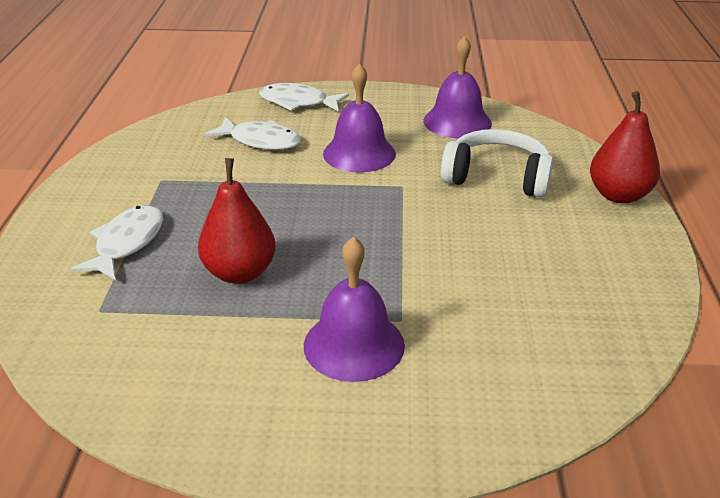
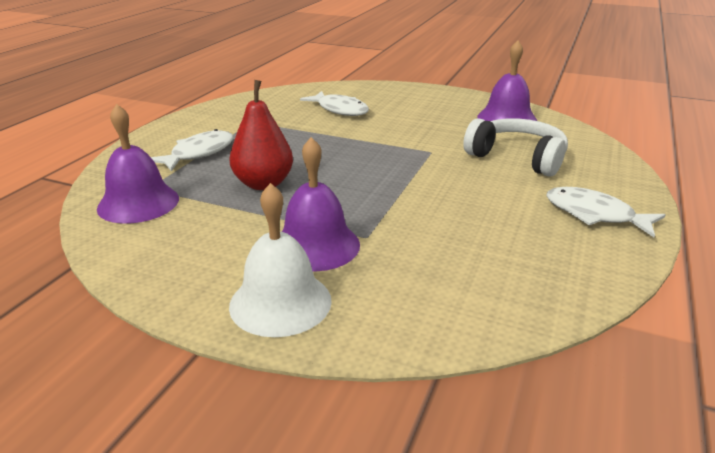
camera: 20 degrees right, 5 degrees down
(298, 102) = (385, 91): white fish -> white fish (594, 215)
(359, 153) = (410, 127): purple bell -> purple bell (138, 203)
(362, 428) = (280, 302): none -> white bell
(618, 195) = (626, 186): red pear -> none

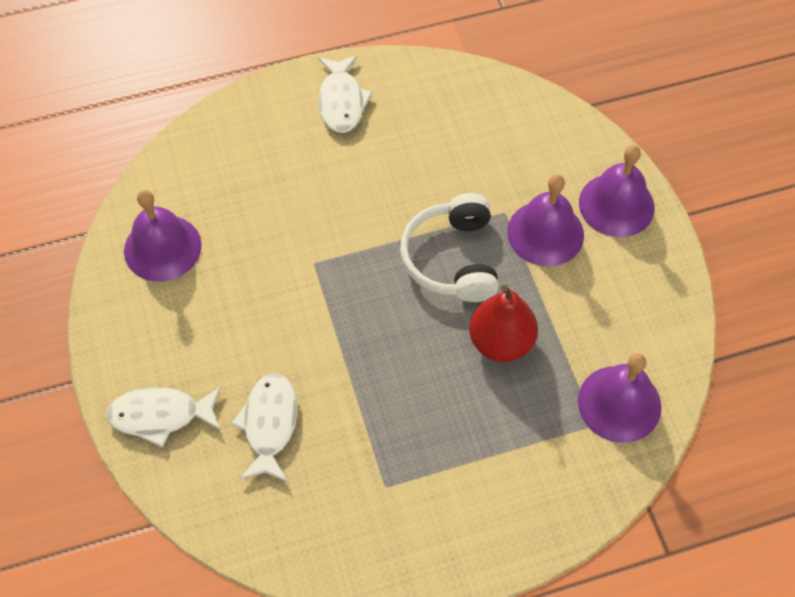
camera: 130 degrees left, 30 degrees up
(199, 153) = (502, 455): white fish -> white fish (160, 416)
(280, 302) = (616, 205): white bell -> purple bell
(517, 158) = (270, 191): white headphones -> white headphones (452, 259)

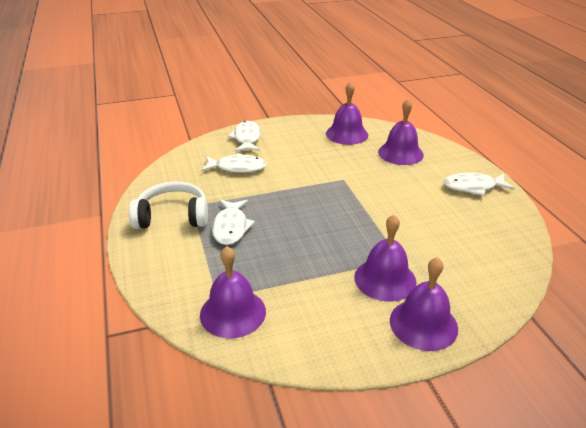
camera: 90 degrees right, 25 degrees down
(238, 176) = (400, 153): none -> purple bell
(444, 420) = (231, 227): none -> white fish
(452, 259) = (354, 232): white headphones -> white headphones (172, 216)
(501, 342) = (288, 253): red pear -> none

